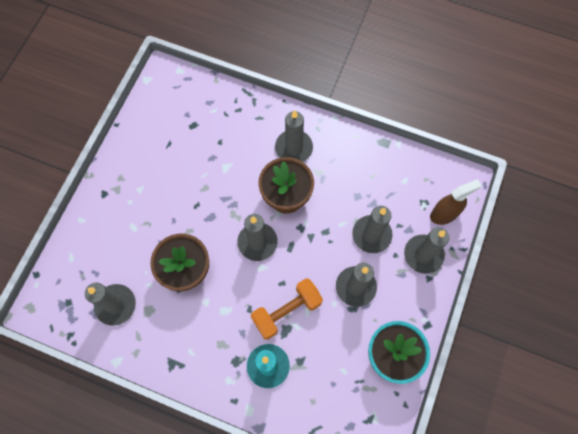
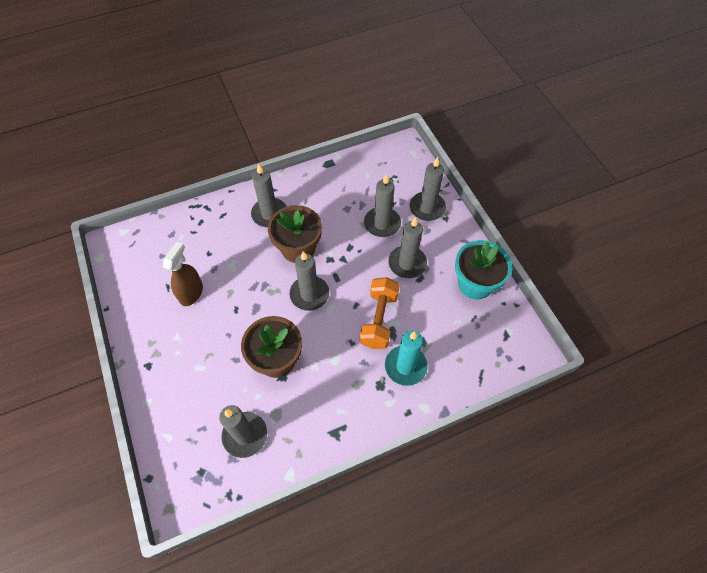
camera: 45 degrees left, 10 degrees down
(444, 214) = (413, 174): brown spray bottle -> brown spray bottle (191, 293)

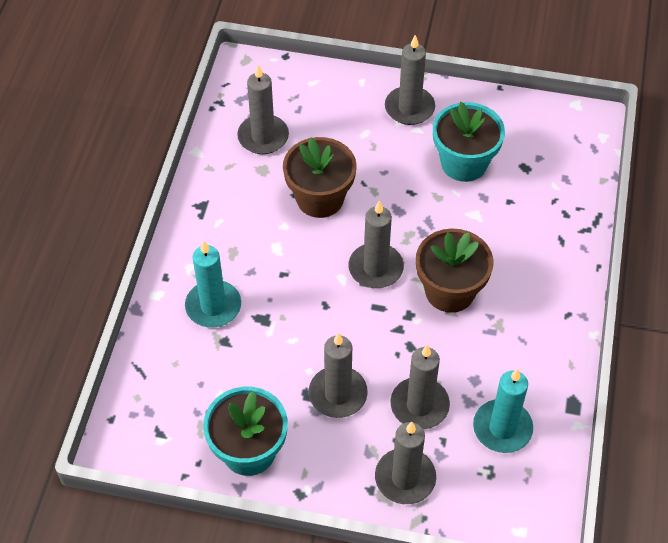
camera: 125 degrees right, 5 degrees down
(191, 293) = (464, 163): brown spray bottle -> turquoise flower pot
(269, 214) = (527, 289): grey candle -> grey candle (409, 108)
(365, 184) = (502, 428): none -> turquoise candle
(379, 319) = (288, 316): orange dumbbell -> none

